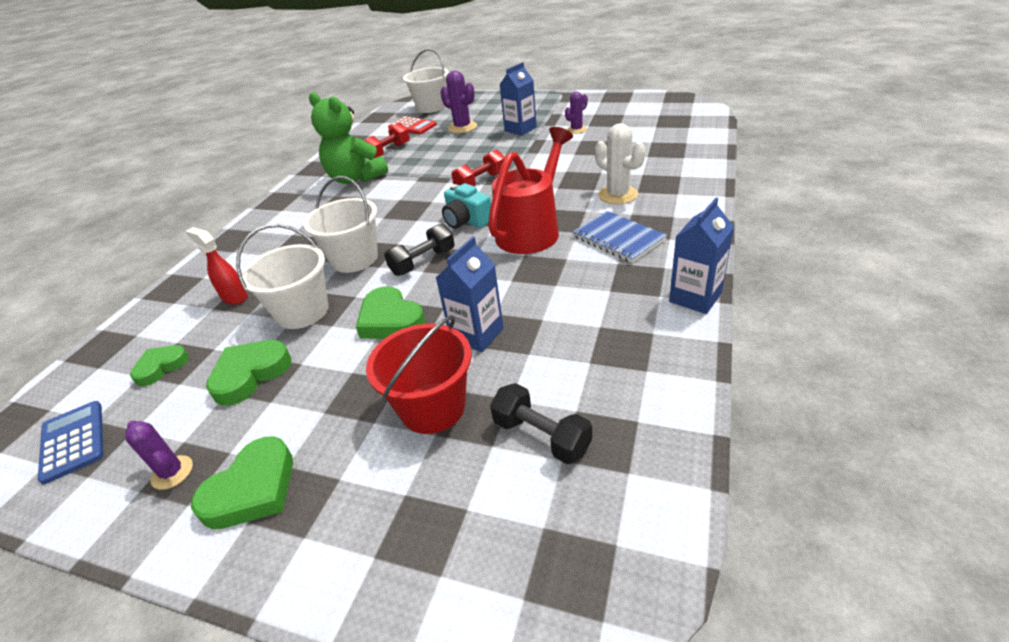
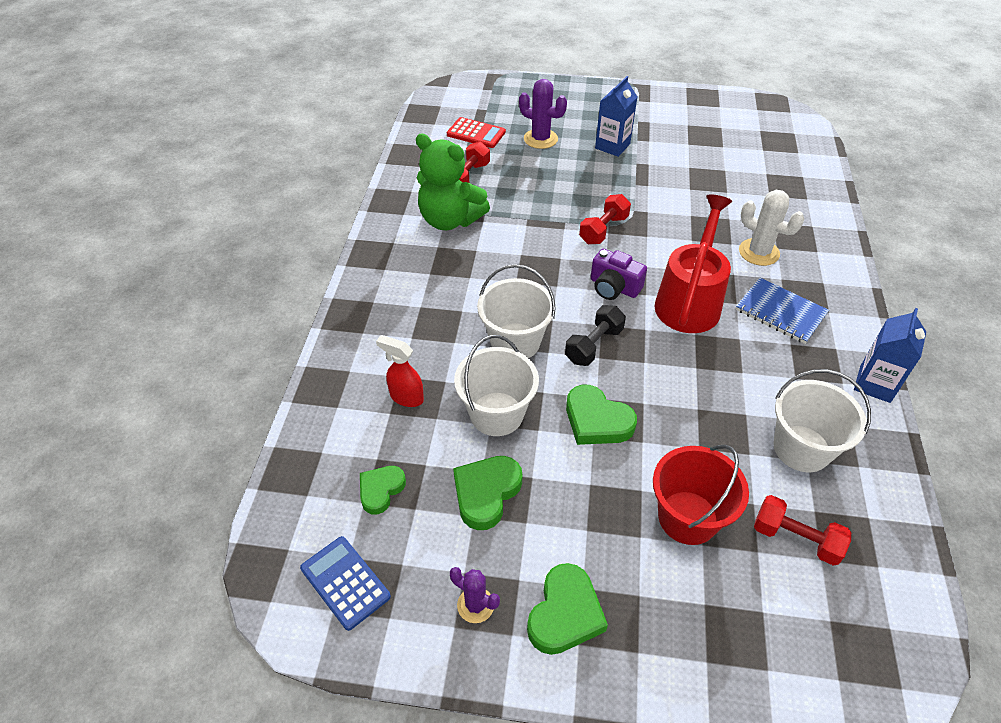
camera: 15 degrees left, 10 degrees up
(431, 107) = (484, 100): white bucket -> white bucket (801, 448)
(466, 220) = (614, 287): turquoise camera -> purple camera
(477, 334) = (691, 434): blue carton -> none
(541, 436) = (795, 539): black dumbbell -> red dumbbell
(576, 129) = (677, 150): purple cactus -> none

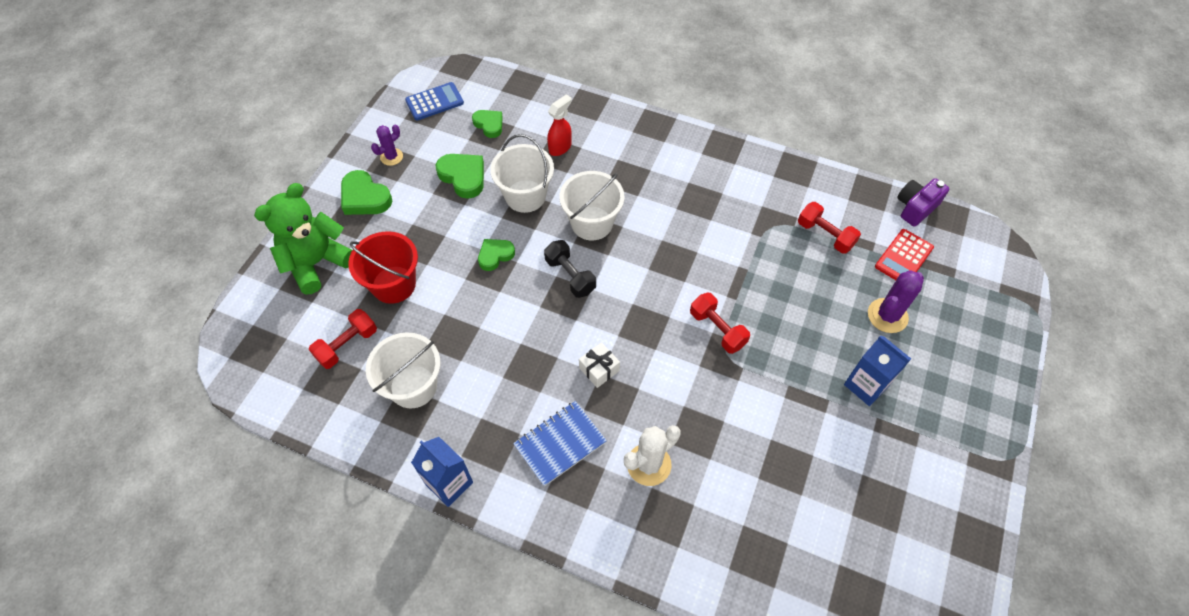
camera: 105 degrees right, 10 degrees up
(450, 220) = (758, 208): green teddy bear -> green teddy bear (317, 263)
(597, 421) = (495, 255): green heart -> green heart, size x0.67
(614, 287) = (634, 312): purple camera -> purple camera (915, 207)
(690, 300) = (599, 369): red watering can -> white gift

